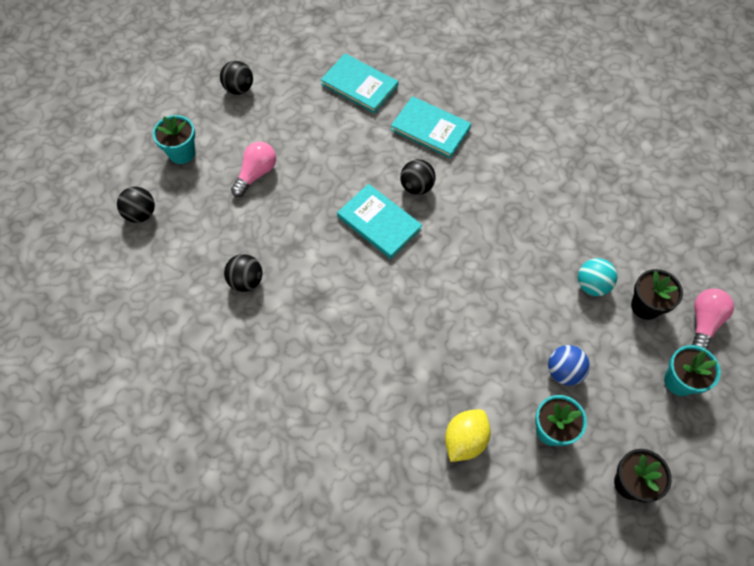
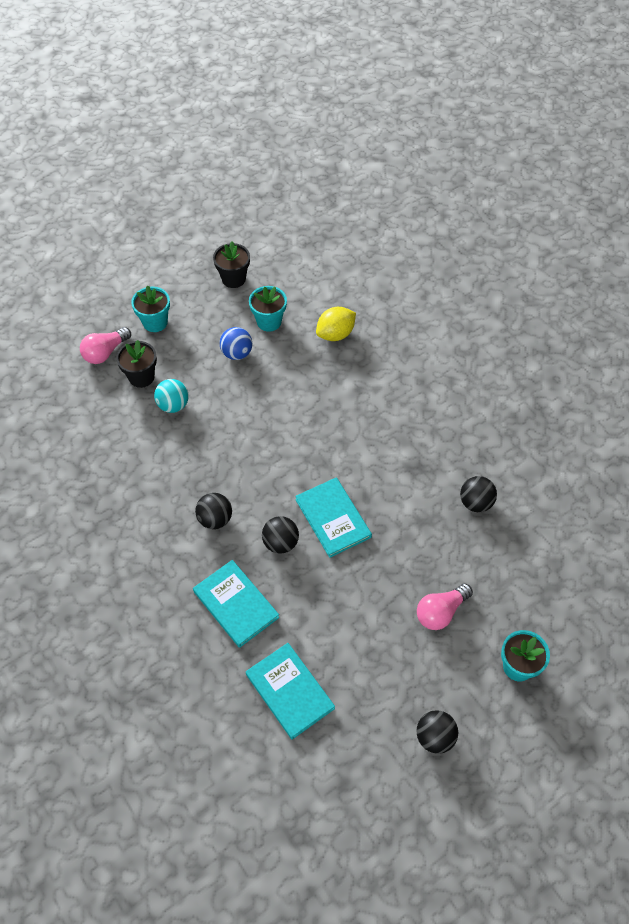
camera: 160 degrees left, 5 degrees down
(141, 214) = (571, 605): black ball -> black ball (215, 519)

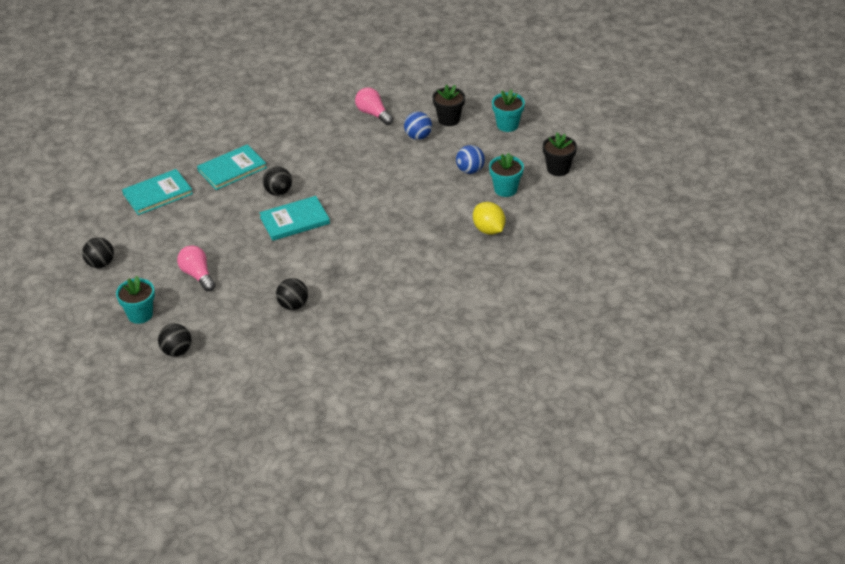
camera: 95 degrees right, 15 degrees down
(105, 352) = (476, 100): pink light bulb -> pink light bulb (373, 114)
(173, 405) = (418, 136): turquoise ball -> blue ball
(215, 519) = (306, 159): black ball -> black ball (177, 351)

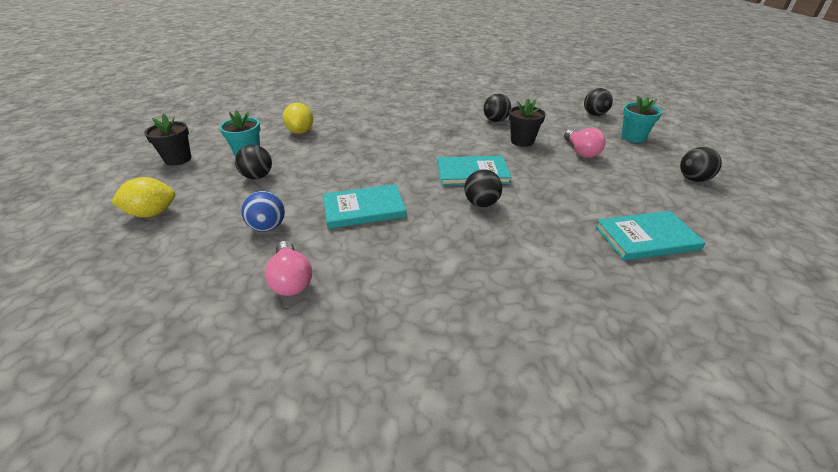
camera: 160 degrees left, 5 degrees down
(232, 169) = (538, 246): turquoise book -> turquoise book (364, 208)
(449, 119) = (205, 240): black flower pot -> black flower pot (522, 141)
(470, 170) = (257, 177): blue ball -> black ball
(507, 125) = (152, 213): turquoise flower pot -> yellow lemon

